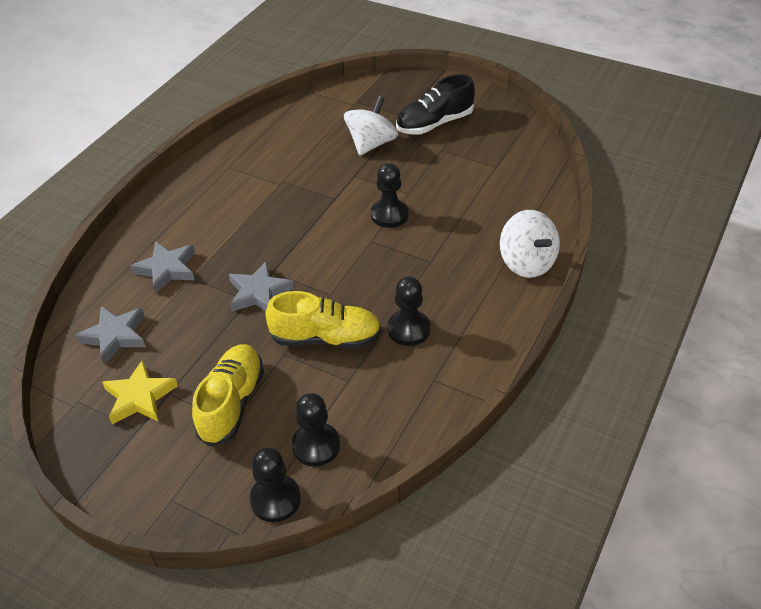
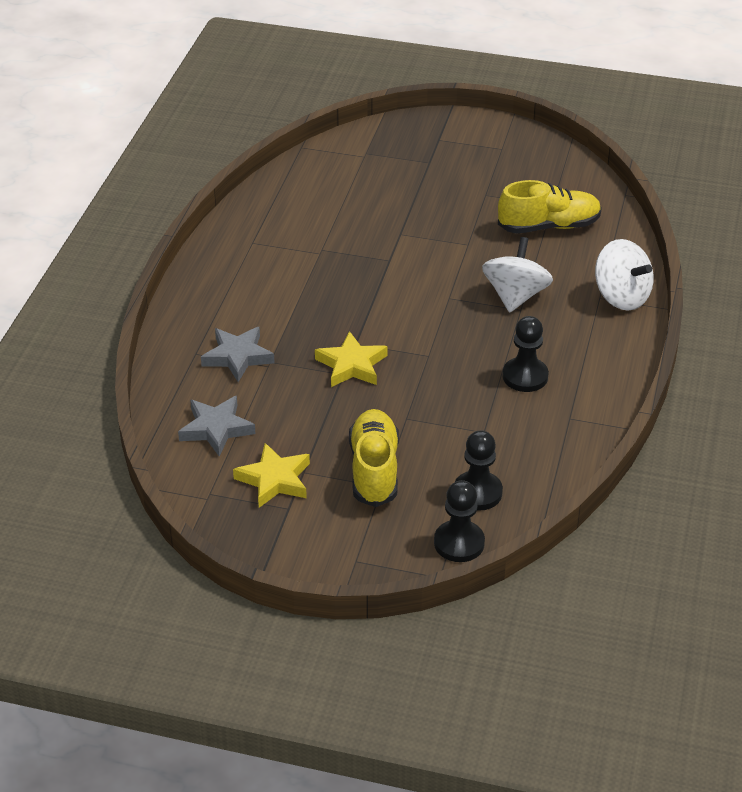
camera: 15 degrees left, 5 degrees down
(259, 293) = (351, 365): grey star -> yellow star
(326, 338) = (443, 397): yellow shoe -> yellow shoe (549, 226)
(371, 144) = (404, 197): white spinning top -> white spinning top (515, 296)
(389, 214) = (457, 269): black pawn -> none
(434, 123) = (466, 167): black shoe -> none

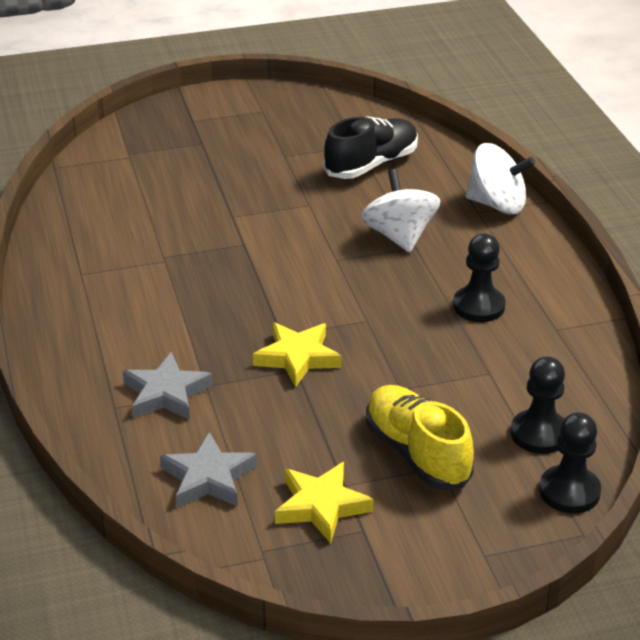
camera: 30 degrees left, 5 degrees down
(549, 226) = (371, 165): yellow shoe -> black shoe

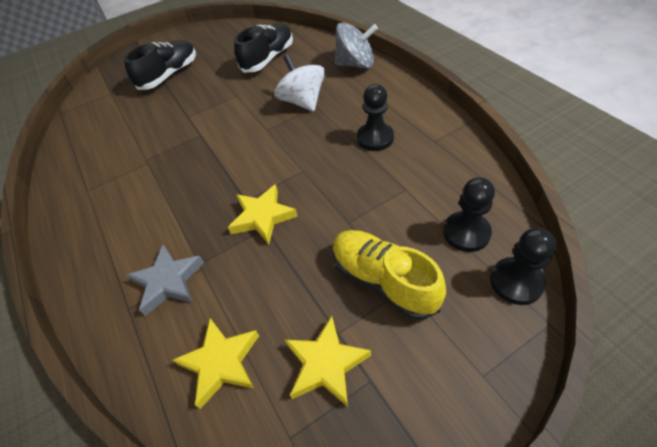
camera: 10 degrees left, 15 degrees up
(208, 478) = (221, 362): grey star -> yellow star
(220, 153) = (169, 75): none -> black shoe
(497, 204) = (356, 64): white spinning top -> grey spinning top

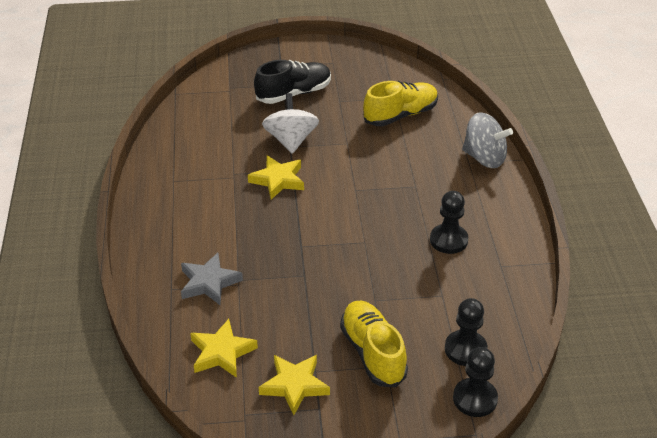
camera: 20 degrees right, 10 degrees down
(262, 217) = (307, 266): yellow star -> yellow star (278, 180)
(268, 59) = (400, 115): black shoe -> yellow shoe
(302, 101) = (405, 176): white spinning top -> white spinning top (291, 140)

